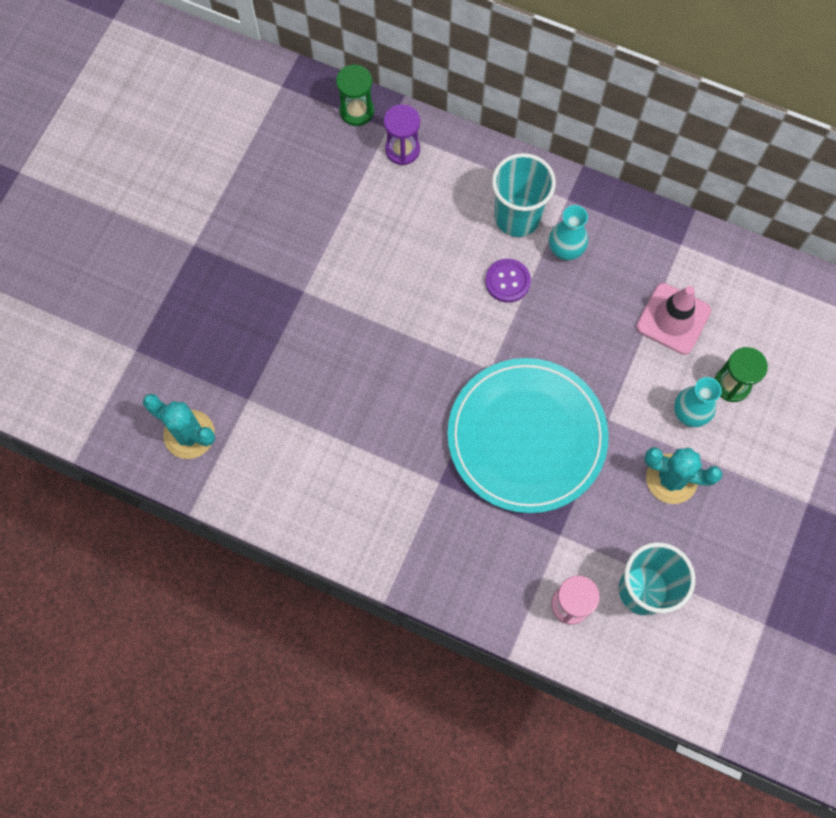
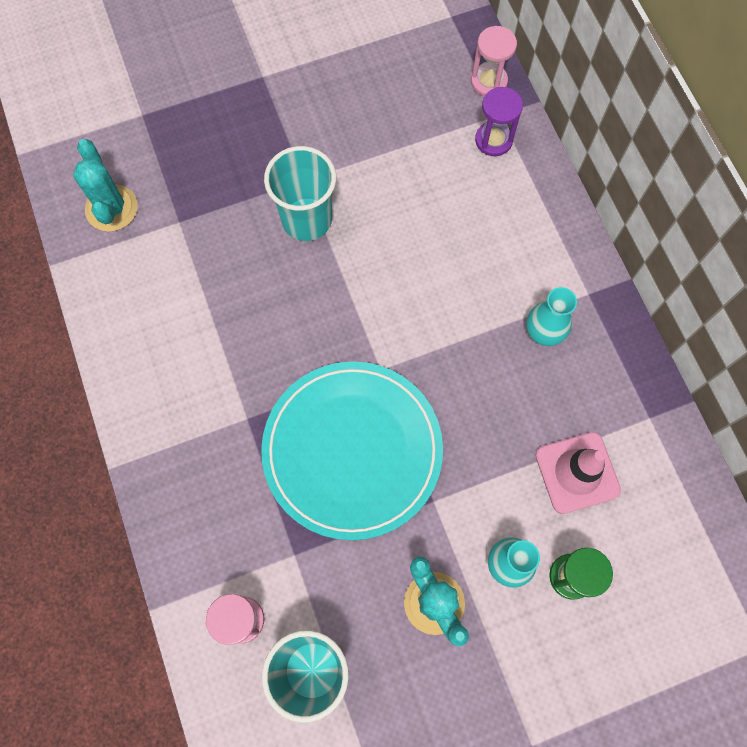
camera: 45 degrees right, 0 degrees up
(357, 111) = (489, 82): green hourglass -> pink hourglass
(507, 281) = (469, 314): purple button -> none
(517, 217) = (531, 271): turquoise cup -> turquoise cup (307, 219)

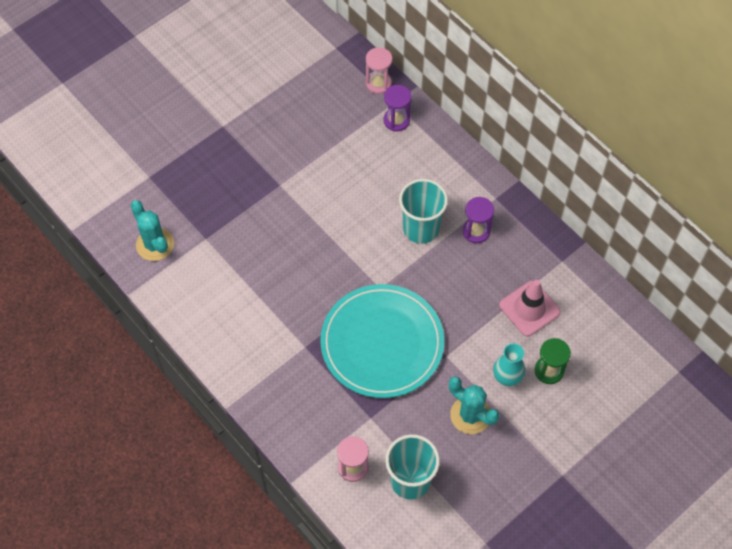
camera: 20 degrees left, 10 degrees down
(307, 219) = (292, 210): turquoise cup -> turquoise cup (421, 229)
(543, 332) = (476, 231): turquoise vase -> purple hourglass

